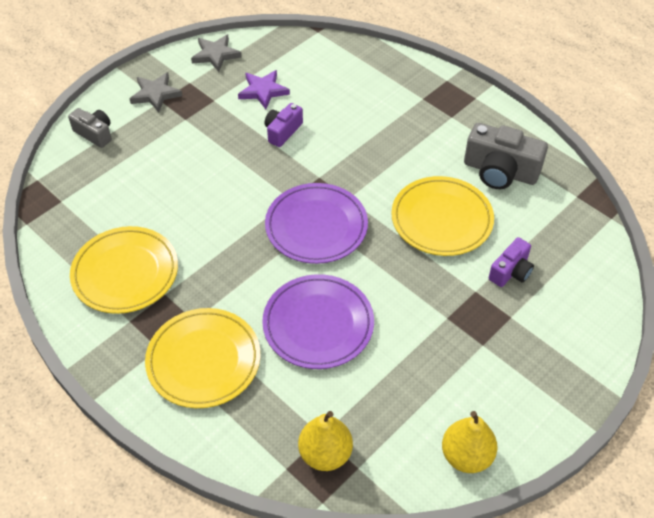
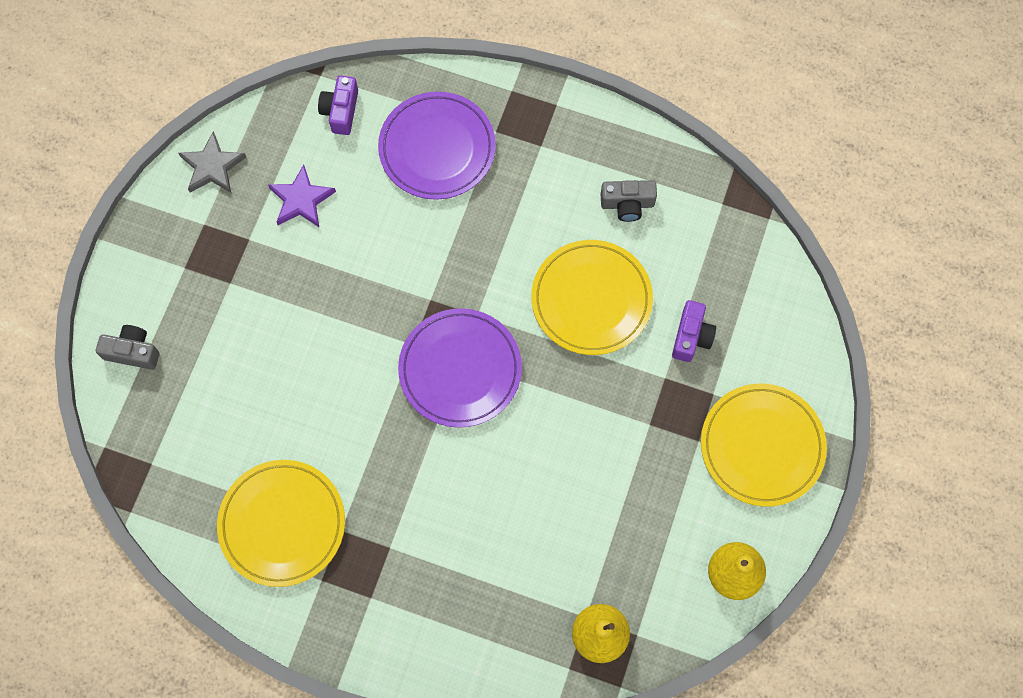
camera: 25 degrees left, 20 degrees up
(155, 94) = (172, 260): grey star -> none
(203, 360) = (426, 590): yellow plate -> yellow plate (762, 446)
(282, 131) = (356, 252): purple camera -> purple camera (341, 111)
(318, 324) = (522, 493): purple plate -> purple plate (437, 148)
(500, 171) = (627, 204): grey camera -> grey camera, size x0.59

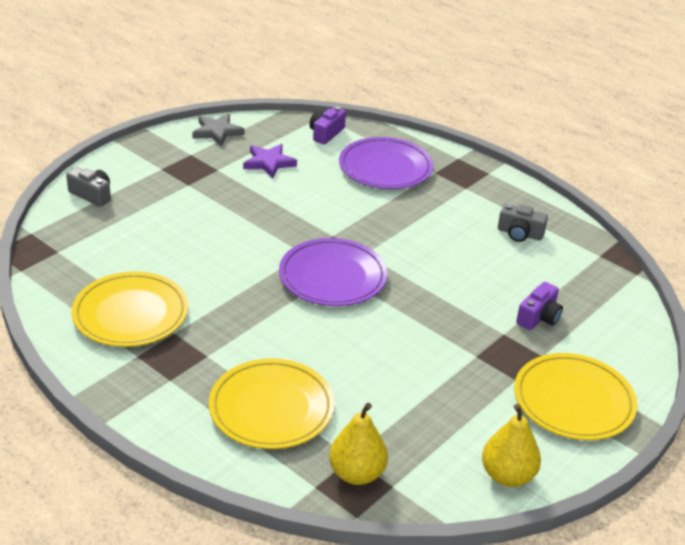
camera: 20 degrees right, 35 degrees down
(591, 299) = (463, 272): yellow plate -> yellow plate (271, 408)

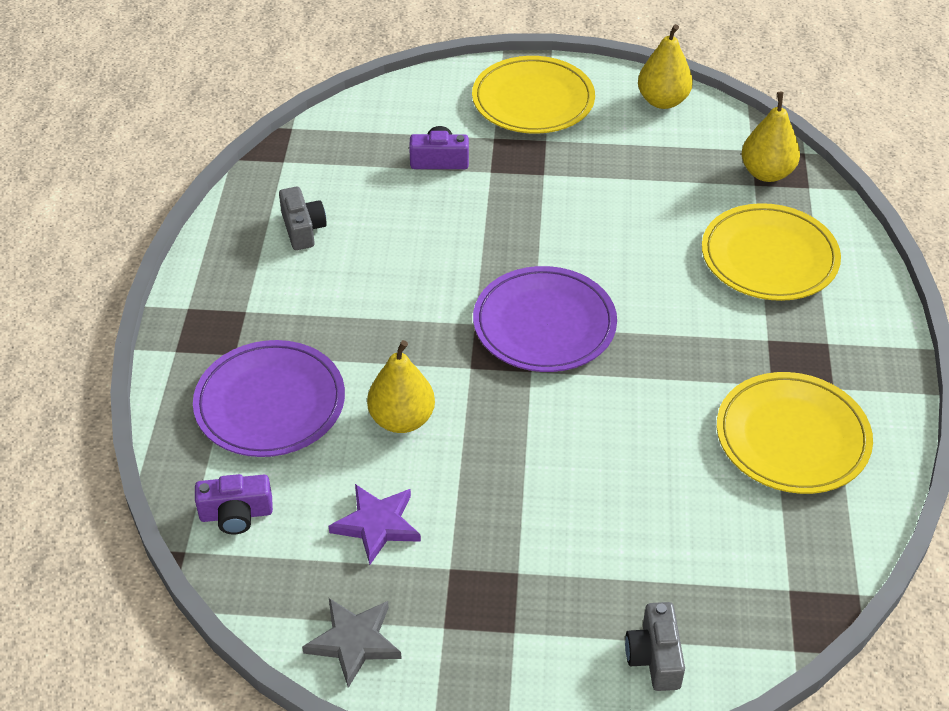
camera: 125 degrees left, 10 degrees up
(324, 198) = (402, 419): none -> yellow pear

